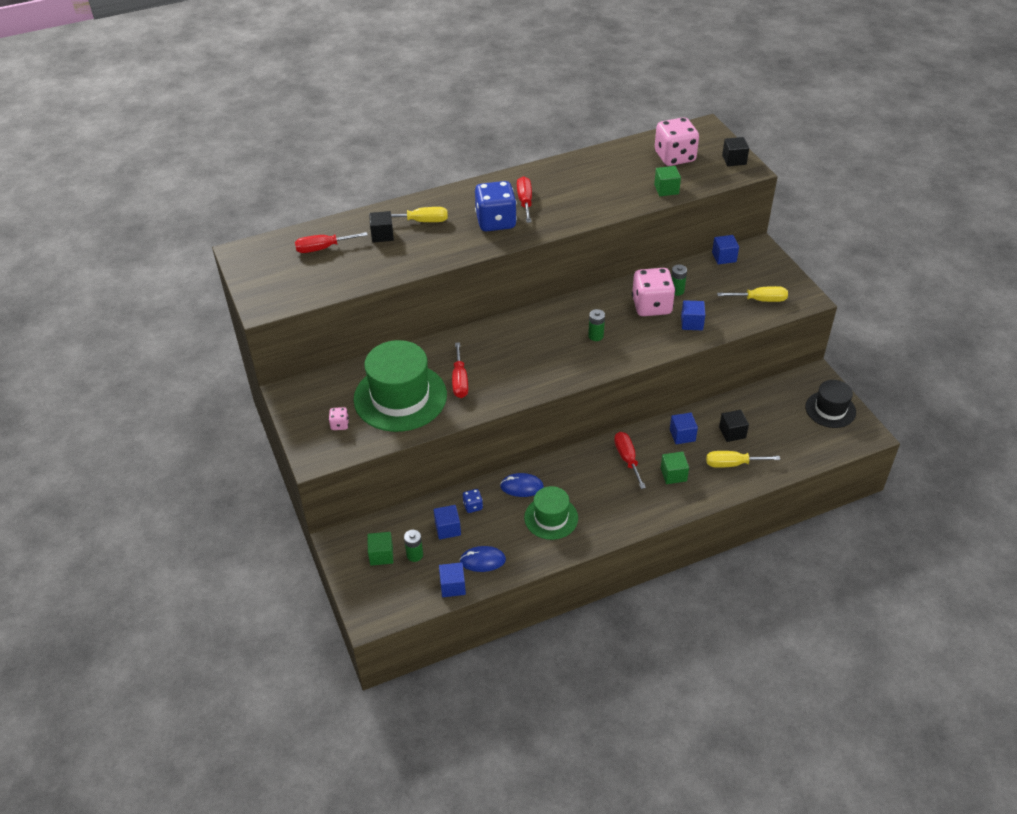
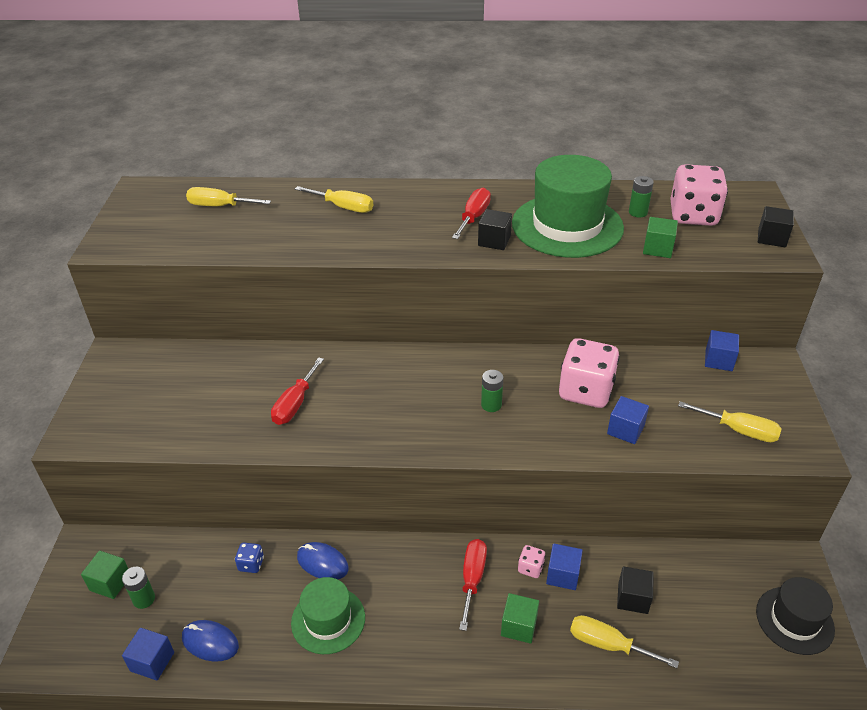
camera: 25 degrees right, 5 degrees down
(323, 248) = (220, 206): red screwdriver -> yellow screwdriver
(340, 425) = (131, 408): pink dice -> pink dice (530, 568)
(382, 235) = (290, 210): black cube -> black cube (494, 241)
(400, 397) = (217, 399): green hat -> green hat (567, 226)
(447, 529) = (203, 581): blue cube -> none
(496, 222) = (423, 229): blue dice -> none
(676, 291) = (630, 382): green battery -> green battery (638, 212)

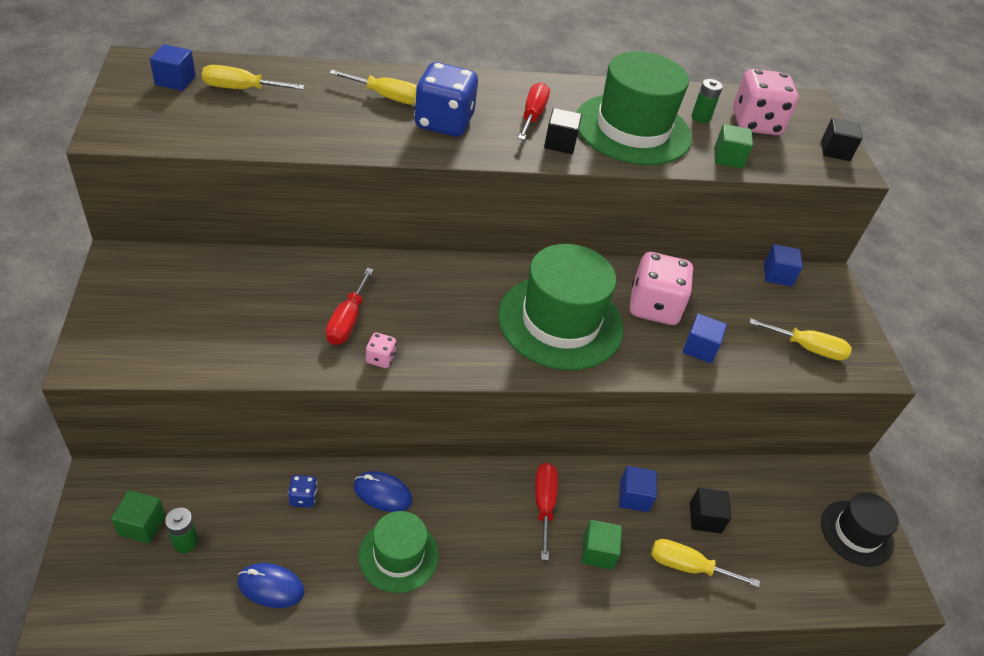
camera: 15 degrees left, 5 degrees up
(152, 661) = (207, 612): blue cube -> blue cube (175, 80)
(390, 227) = (444, 123): none -> blue dice
(491, 405) = (560, 322): green battery -> green hat
(530, 568) = (601, 491): pink dice -> pink dice (380, 359)

